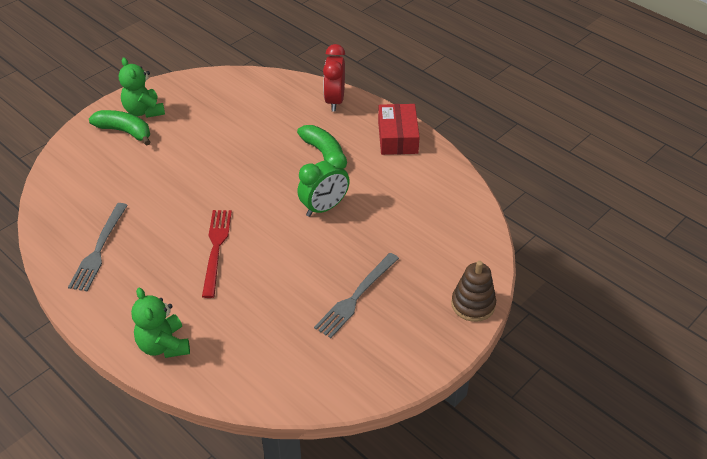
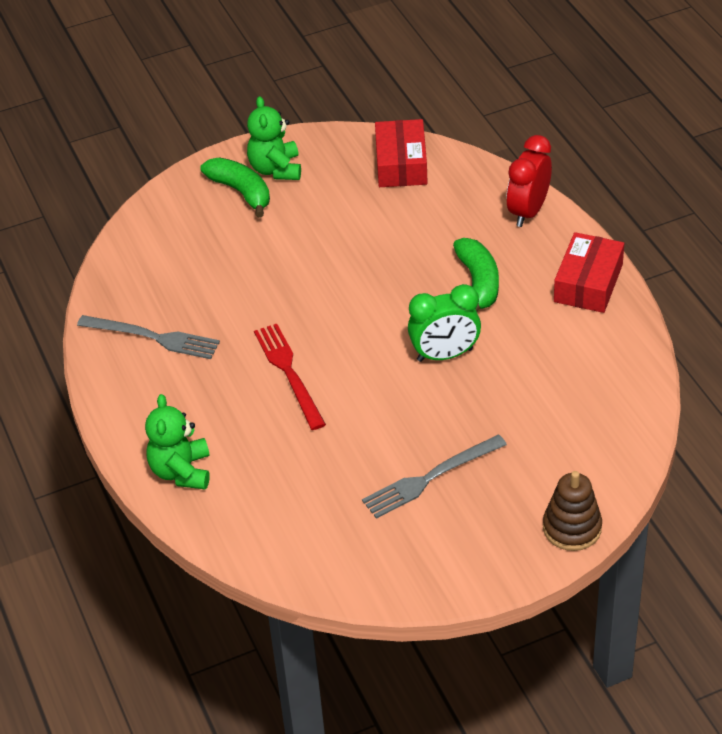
camera: 25 degrees right, 0 degrees up
(99, 249) = (153, 337): grey fork -> grey fork turned 105 degrees counterclockwise
(216, 249) = (289, 373): red fork -> red fork turned 45 degrees counterclockwise
(233, 89) = (401, 164): none -> red box

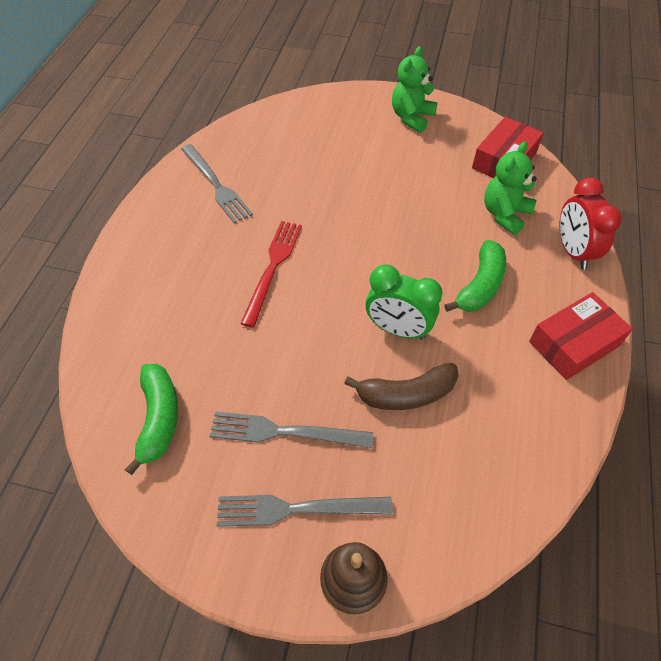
camera: 35 degrees right, 10 degrees up
(181, 471) = (127, 294): green teddy bear -> green teddy bear (504, 214)
(241, 192) = (373, 120): green banana -> green banana (159, 419)
(491, 516) = (297, 509): none -> grey fork
(496, 395) = (406, 394): none -> brown banana
(528, 212) = (573, 251): red clock -> red clock turned 75 degrees counterclockwise

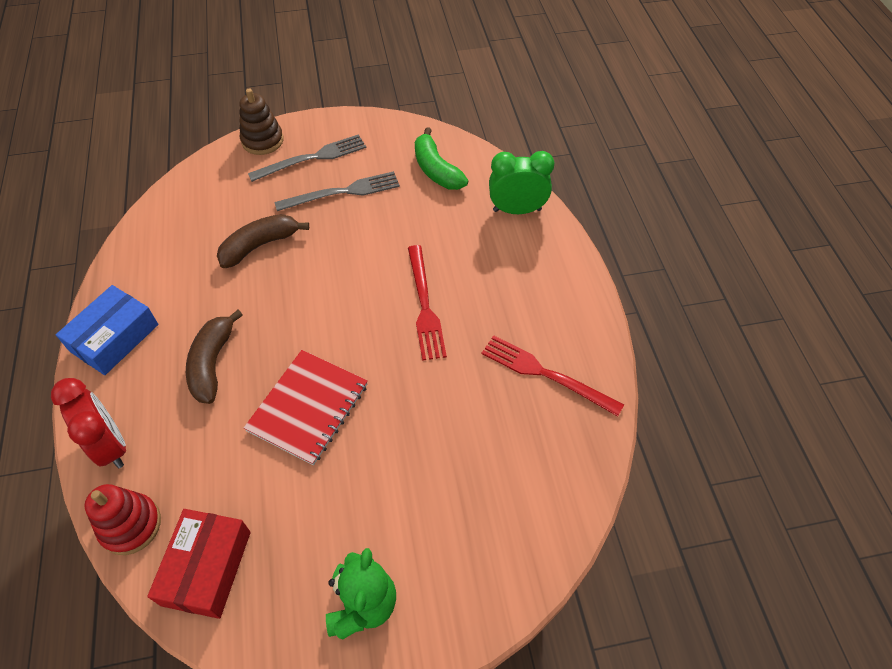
camera: 155 degrees right, 0 degrees up
(216, 185) = (546, 374): grey fork -> red fork
(398, 329) = (282, 292): green clock -> green clock (517, 210)
(408, 225) = (308, 407): none -> red notebook
(480, 285) = (212, 363): green banana -> brown banana
(504, 214) = (196, 468): green teddy bear -> none
(556, 197) = (130, 525): none -> red stacking toy
(574, 344) = (114, 337): red box -> blue box

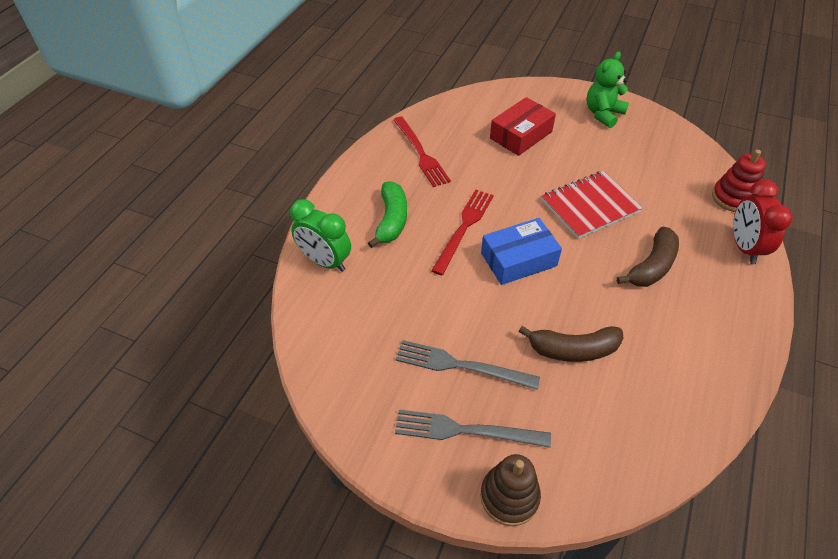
camera: 145 degrees left, 5 degrees down
(114, 337) = (735, 328): blue box -> blue box (518, 259)
(207, 568) = (686, 160): red box -> red box (521, 135)
(436, 170) = (353, 339): green banana -> green banana (391, 220)

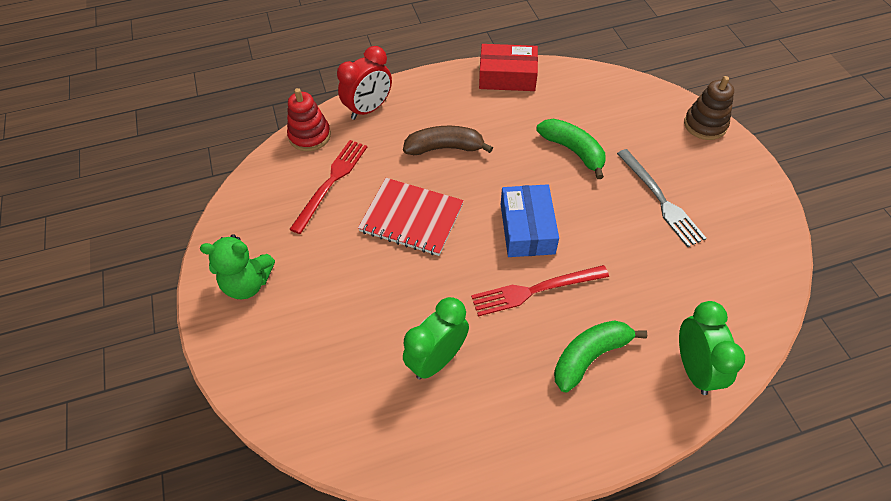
camera: 130 degrees left, 5 degrees up
(420, 153) = (472, 411): red fork -> red fork (331, 182)
(465, 430) = (697, 167): grey fork -> none
(466, 158) = (437, 359): none -> green clock
(518, 259) = (527, 228): blue box -> blue box turned 60 degrees clockwise
(521, 135) = (351, 335): red box -> red box (507, 76)
(573, 349) = (573, 151): brown banana -> green banana

